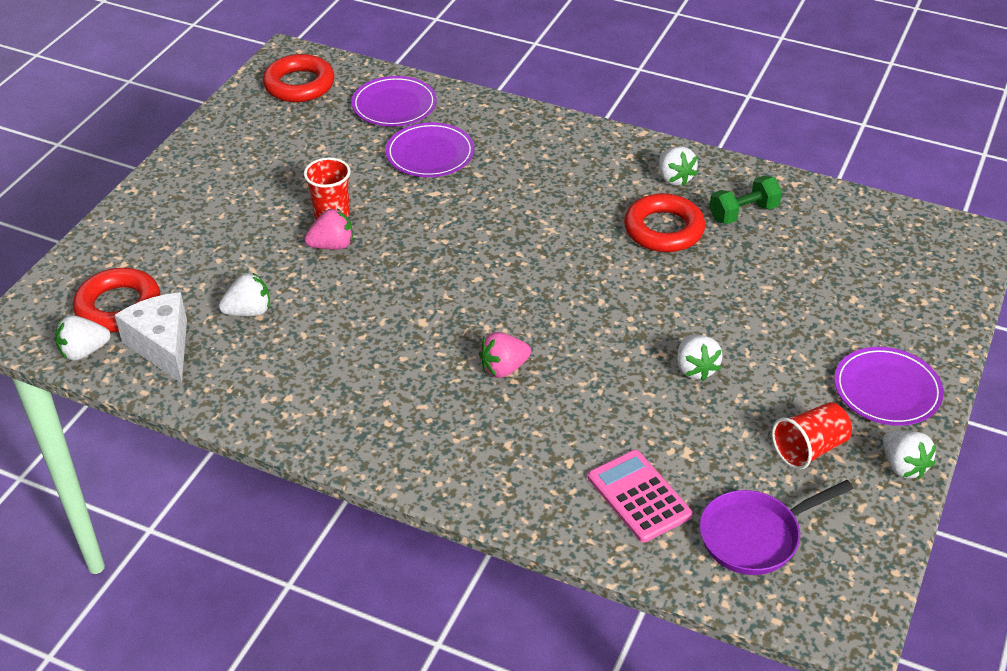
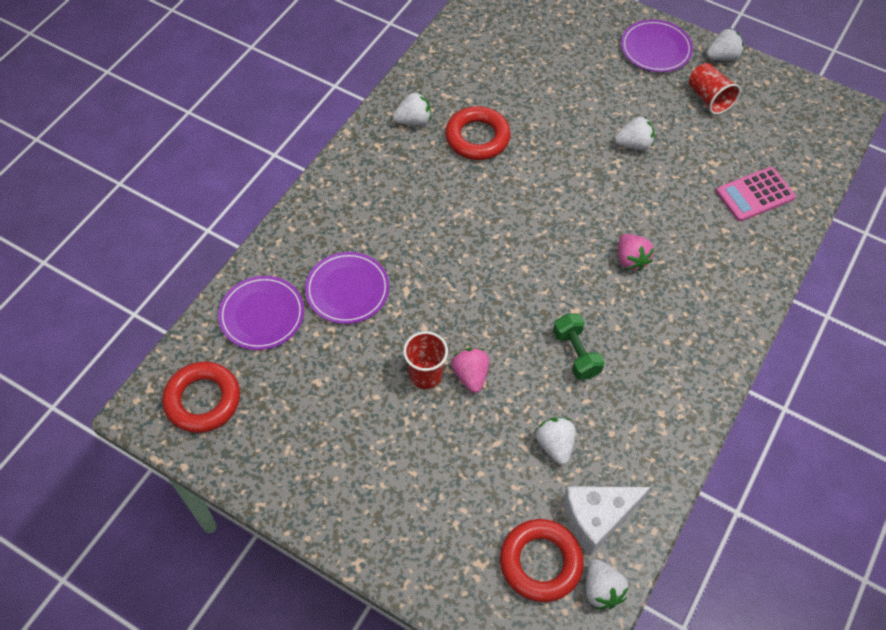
camera: 85 degrees left, 15 degrees up
(743, 213) = (463, 86): green dumbbell -> green dumbbell (576, 354)
(755, 536) = (784, 140): purple pan -> none

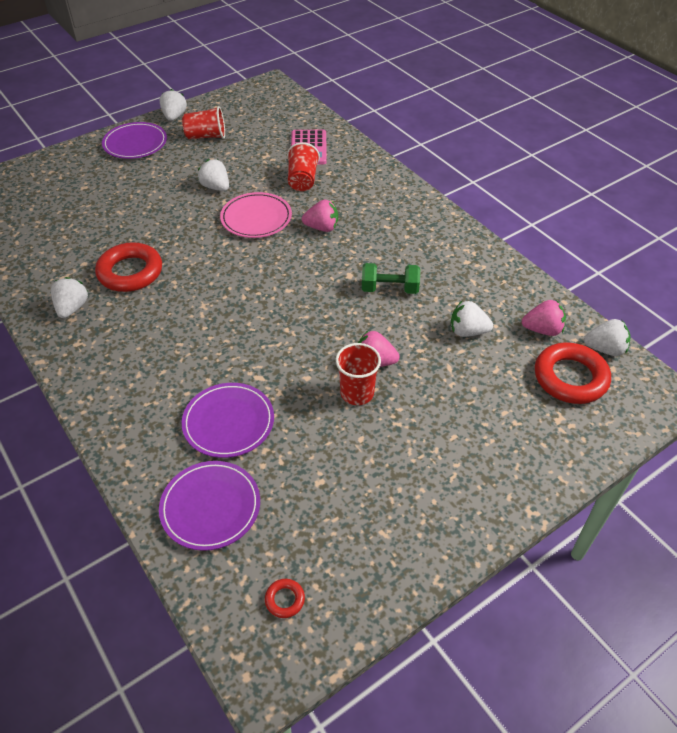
camera: 65 degrees left, 10 degrees down
(203, 400) = (285, 600): red ring -> red ring, size x0.43
(596, 518) = (542, 330): white cheese -> pink strawberry
(609, 198) = (256, 218): none -> pink plate
(634, 144) = (216, 187): white strawberry -> white strawberry turned 60 degrees counterclockwise
(696, 212) = (302, 180): none -> red cup

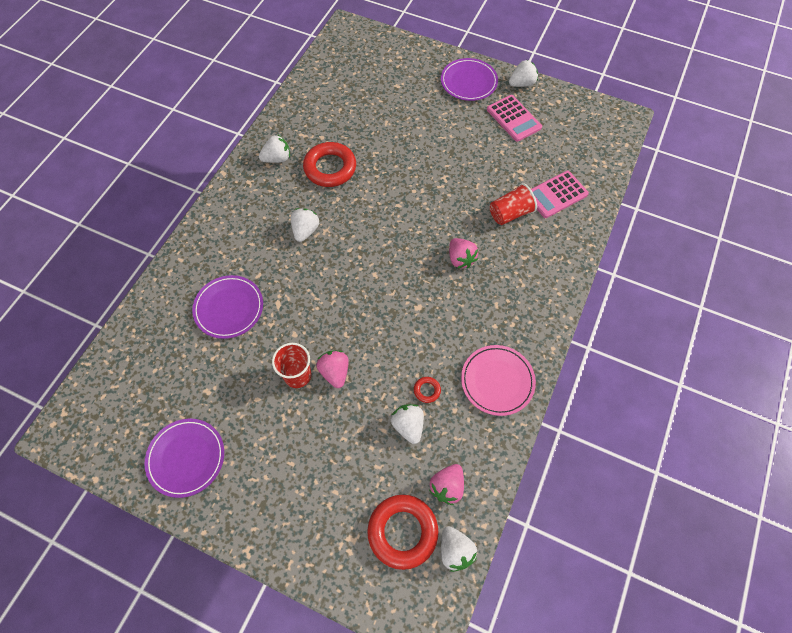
camera: 60 degrees right, 15 degrees up
(206, 136) = (513, 118): red cup -> pink calculator
(210, 507) = (158, 337): purple plate -> purple plate (186, 458)
(216, 187) = (456, 162): white strawberry -> white strawberry (305, 231)
(256, 218) = (440, 209): pink plate -> pink plate (497, 381)
(285, 600) = (110, 418): red ring -> red ring (427, 390)
(389, 289) = (421, 344): green dumbbell -> none
(542, 330) = (447, 486): pink strawberry -> pink strawberry turned 60 degrees clockwise

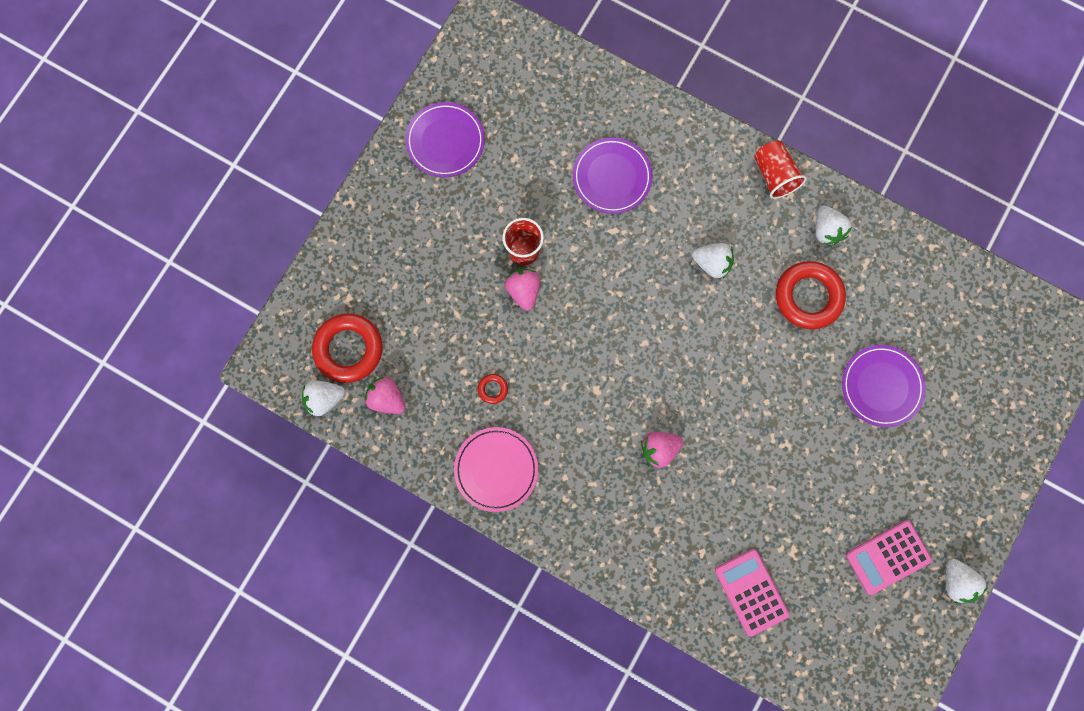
camera: 95 degrees right, 15 degrees up
(335, 372) = (524, 291): pink strawberry -> pink strawberry turned 90 degrees counterclockwise
(408, 426) = (455, 365): white strawberry -> none
(468, 82) = (960, 502): purple plate -> purple plate (881, 386)
(510, 213) = (724, 523): red cup -> red cup (774, 175)

